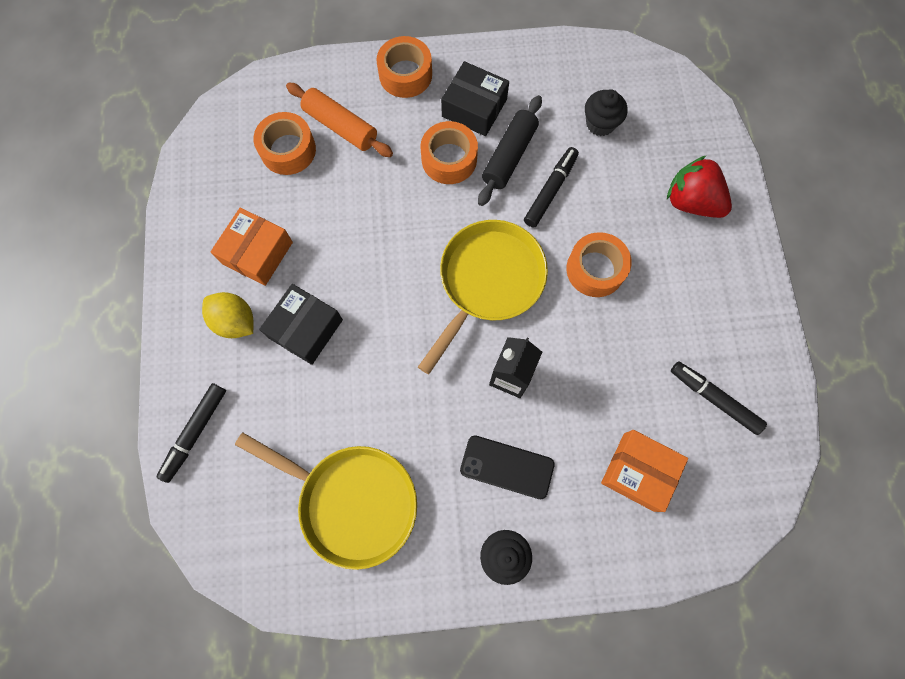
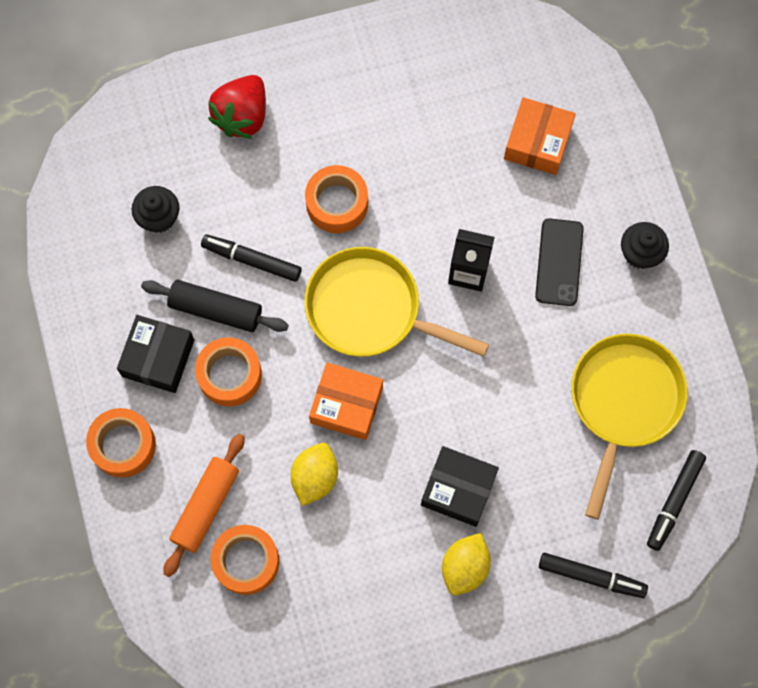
camera: 100 degrees left, 0 degrees up
(257, 253) = (381, 564): orange box -> orange box (346, 405)
(345, 212) = (315, 477): none -> yellow lemon
(714, 399) = (453, 80): black marker -> black marker (674, 501)

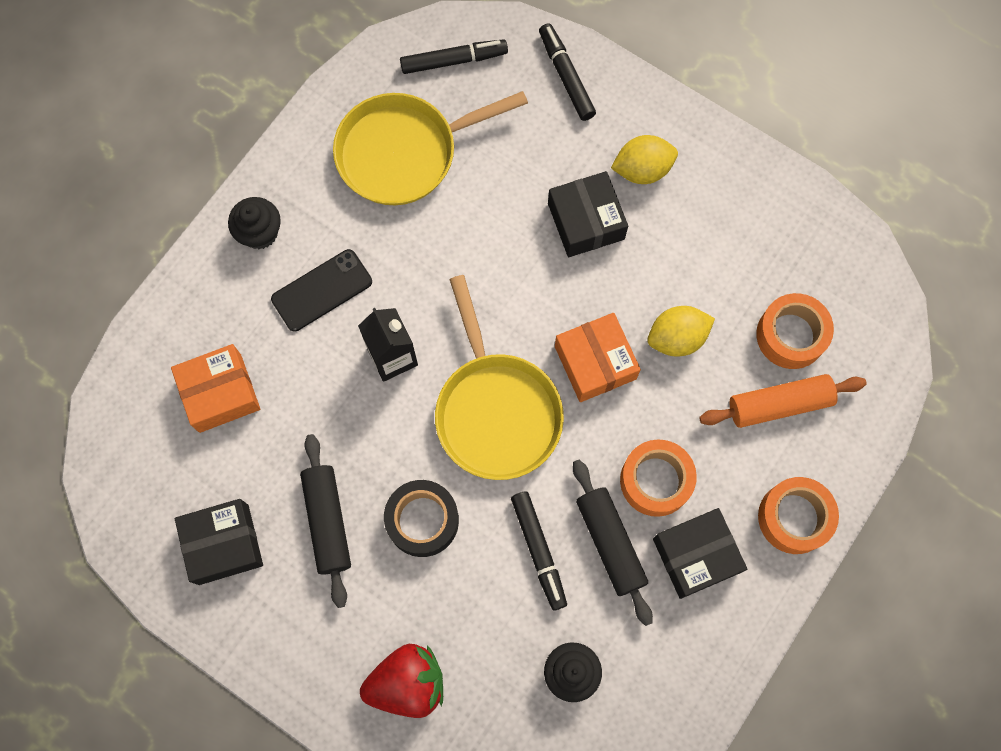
camera: 130 degrees left, 0 degrees up
(337, 203) = (422, 520): orange tape -> black tape
(388, 145) = (328, 521): none -> black rolling pin
(429, 72) = (223, 544): none -> black box

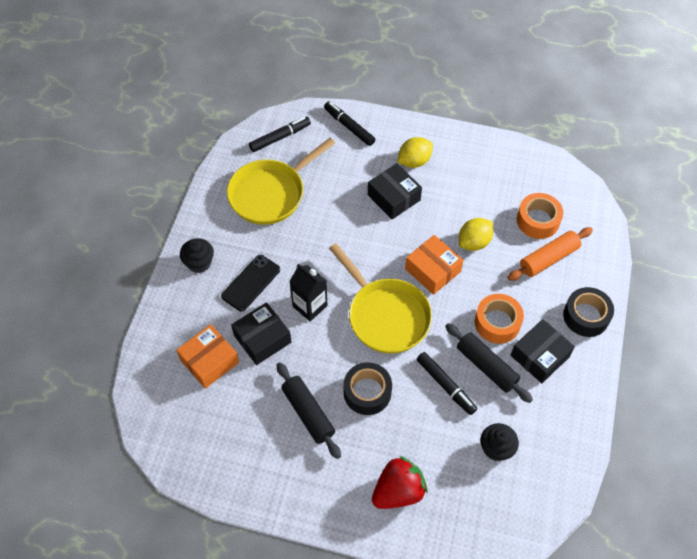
camera: 20 degrees left, 15 degrees down
(223, 544) = (246, 449): black box -> black box (262, 339)
(794, 517) = (586, 316): orange tape -> black tape

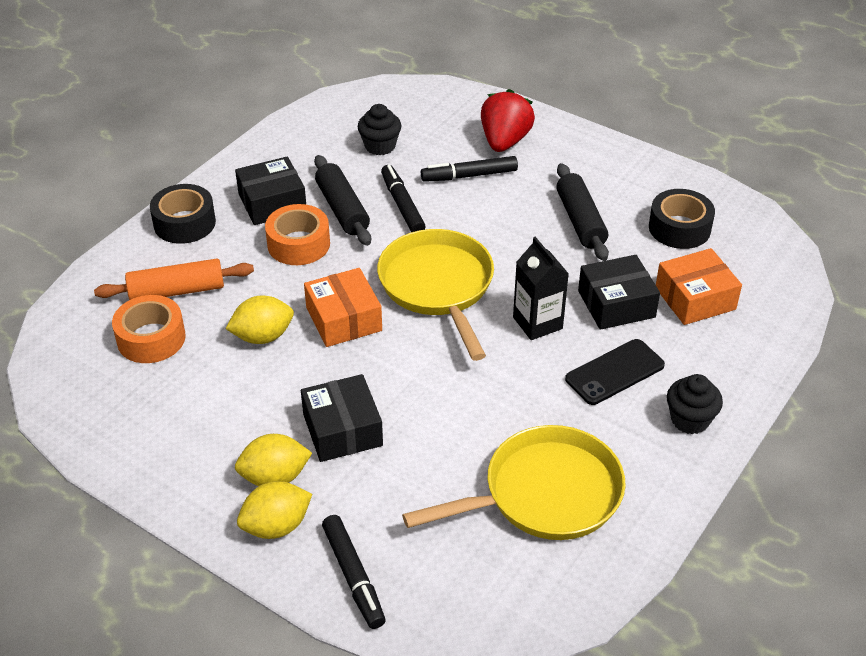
camera: 160 degrees left, 15 degrees down
(280, 137) = (493, 595): black marker -> black marker (469, 176)
(367, 392) = (500, 221): black tape -> black tape (679, 228)
(398, 138) = (276, 526): none -> yellow lemon
(398, 491) = (504, 141): red strawberry -> red strawberry turned 120 degrees clockwise

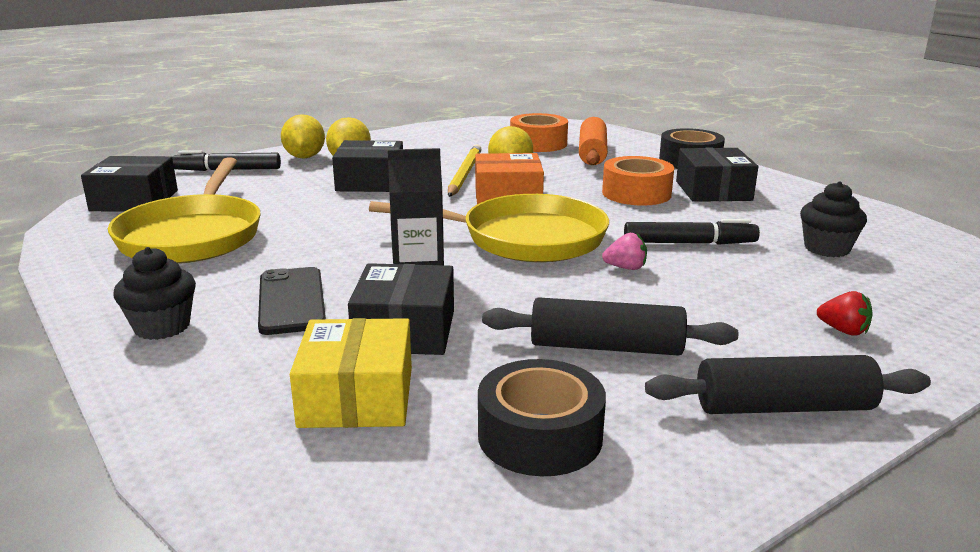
camera: 110 degrees right, 20 degrees down
(287, 367) = (464, 174): none -> yellow pencil
(342, 209) = (691, 216): black rolling pin -> black rolling pin (783, 407)
(464, 228) = (625, 268): none -> pink strawberry
(469, 176) = (747, 289): black marker -> none
(488, 601) = (134, 200): none -> black box
(504, 141) = (843, 330): red strawberry -> red strawberry, size x0.46
(695, 298) = (357, 396): orange box -> yellow box

